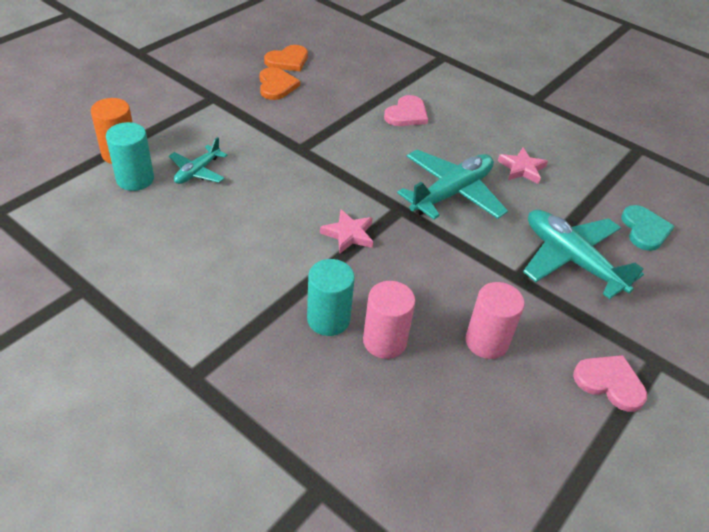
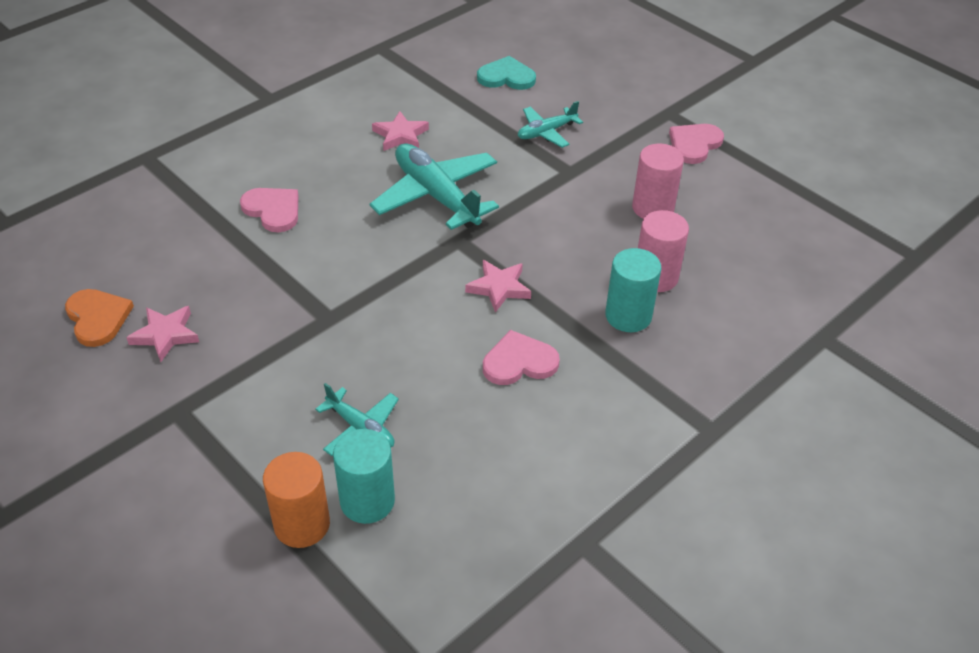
camera: 80 degrees left, 0 degrees up
(266, 249) = (519, 362): none -> pink heart
(276, 85) = (165, 335): orange heart -> pink star
(571, 260) = (546, 132): turquoise plane -> turquoise plane, size x0.54

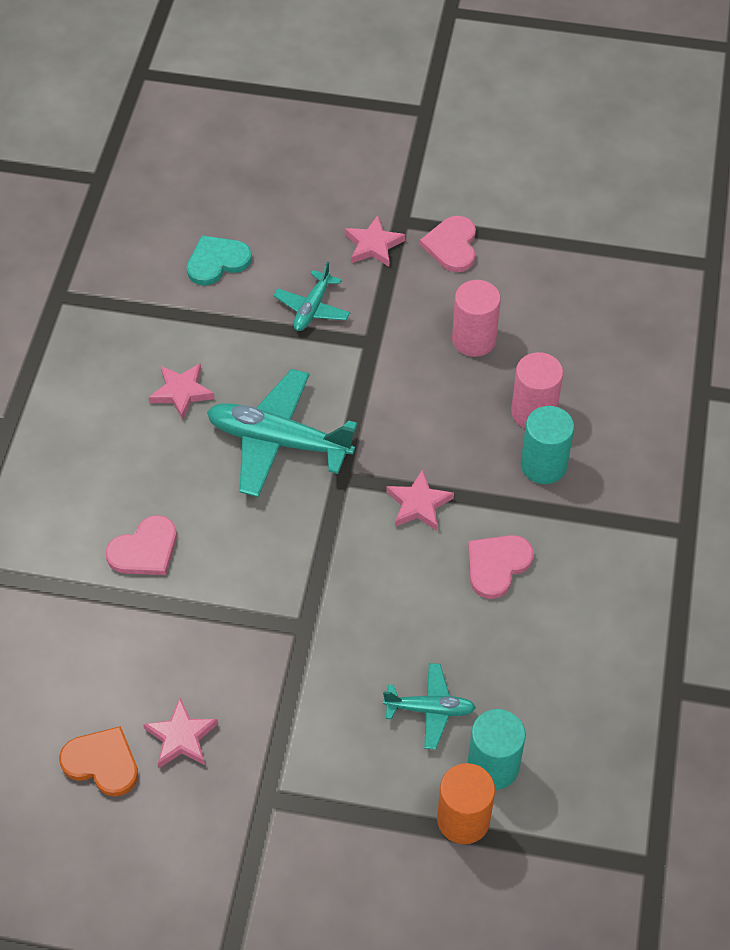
camera: 35 degrees left, 10 degrees up
(273, 210) = (145, 550): pink heart -> pink heart turned 135 degrees clockwise
(632, 117) = (373, 245): none -> pink star

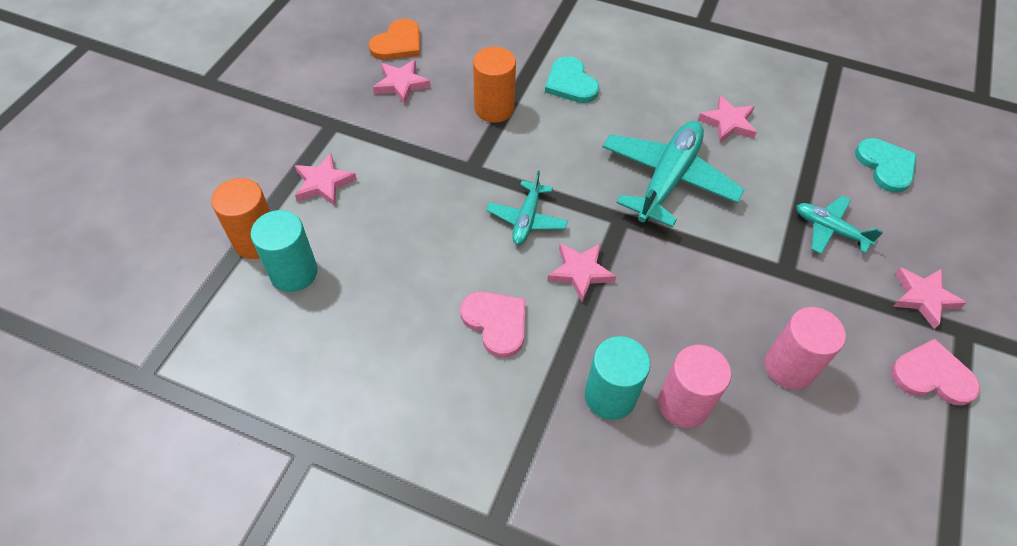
camera: 100 degrees right, 0 degrees up
(145, 550) = (570, 83): pink heart -> turquoise heart
(205, 623) = (494, 109): none -> orange cylinder
(364, 776) = (323, 183): none -> pink star
(430, 709) = (365, 238): turquoise plane -> turquoise plane (527, 219)

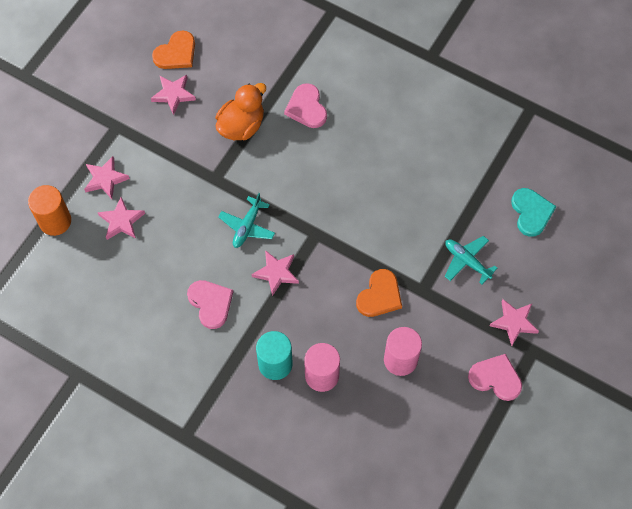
camera: 10 degrees right, 10 degrees up
(294, 272) = (79, 249): turquoise cylinder -> none
(494, 109) = (241, 126): orange cylinder -> orange duck
(570, 83) = (306, 108): turquoise heart -> pink heart
(667, 180) = (359, 205): turquoise plane -> none
(728, 123) = (421, 159): pink star -> pink star (121, 221)
(730, 285) = (379, 295): none -> orange heart

